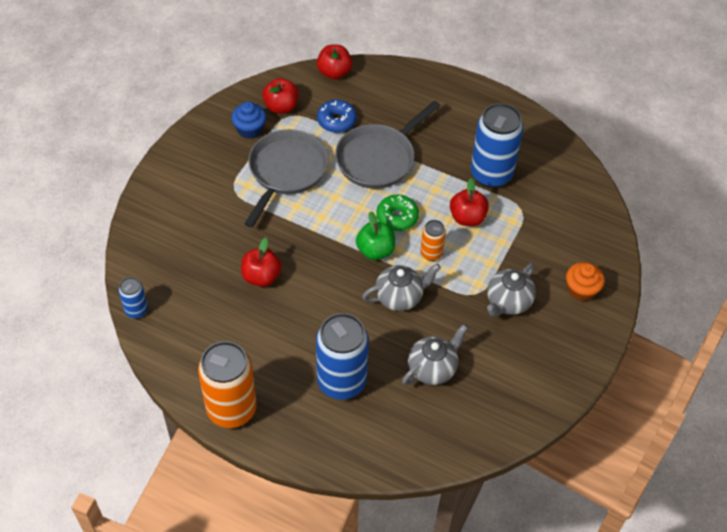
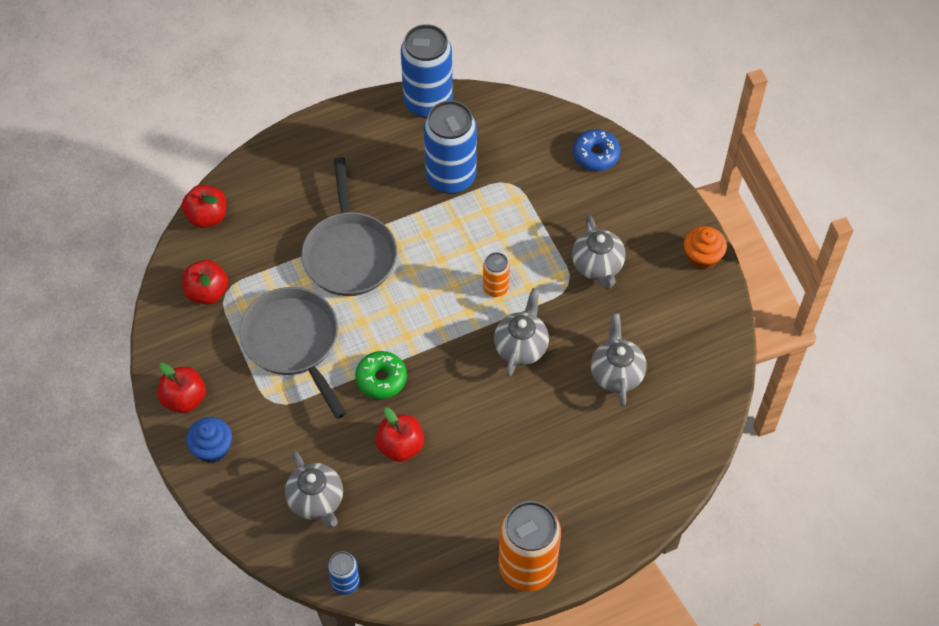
camera: 50 degrees left, 5 degrees up
(182, 257) = (316, 501): none -> grey teapot
(250, 129) = (210, 339): blue cupcake -> blue cupcake (212, 448)
(336, 121) = (270, 257): blue donut -> blue donut (596, 155)
(341, 382) = (571, 456): blue can -> blue can (428, 102)
(375, 250) = (453, 330): green apple -> none
(397, 217) = (431, 286): green donut -> green donut (381, 379)
(467, 218) = (482, 231): red apple -> red apple (184, 399)
(581, 290) = (631, 202): orange cupcake -> orange cupcake (702, 257)

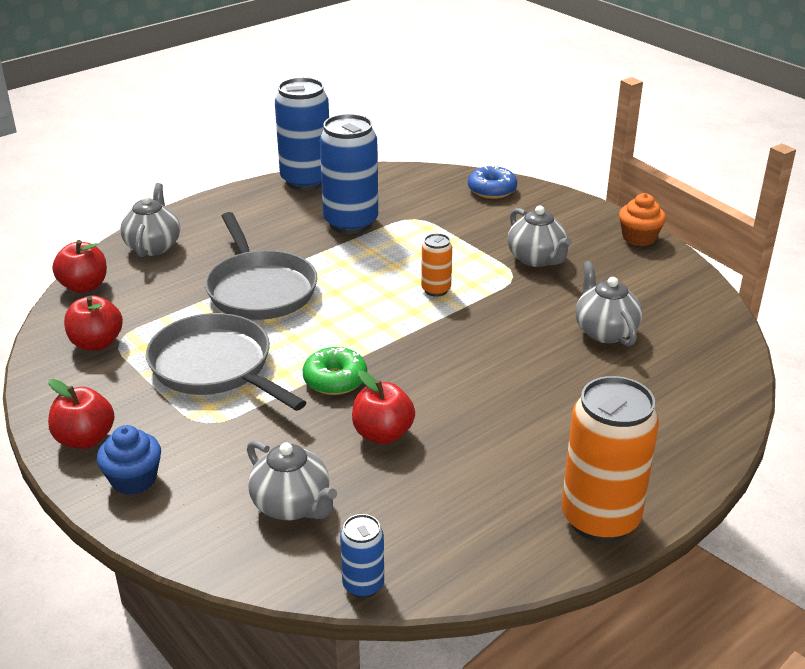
camera: 15 degrees left, 25 degrees down
(521, 346) = (487, 328): grey teapot -> grey teapot (153, 246)

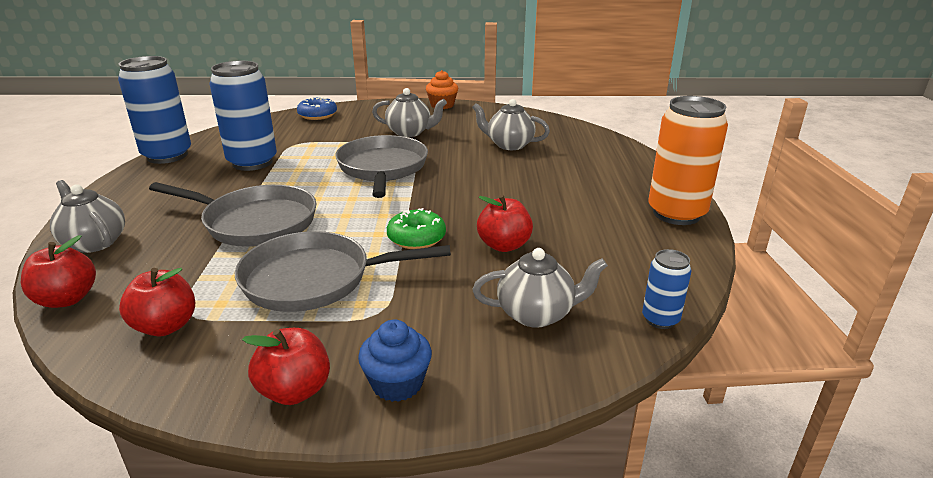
camera: 50 degrees left, 5 degrees down
(436, 290) = (382, 168): orange can -> grey pan

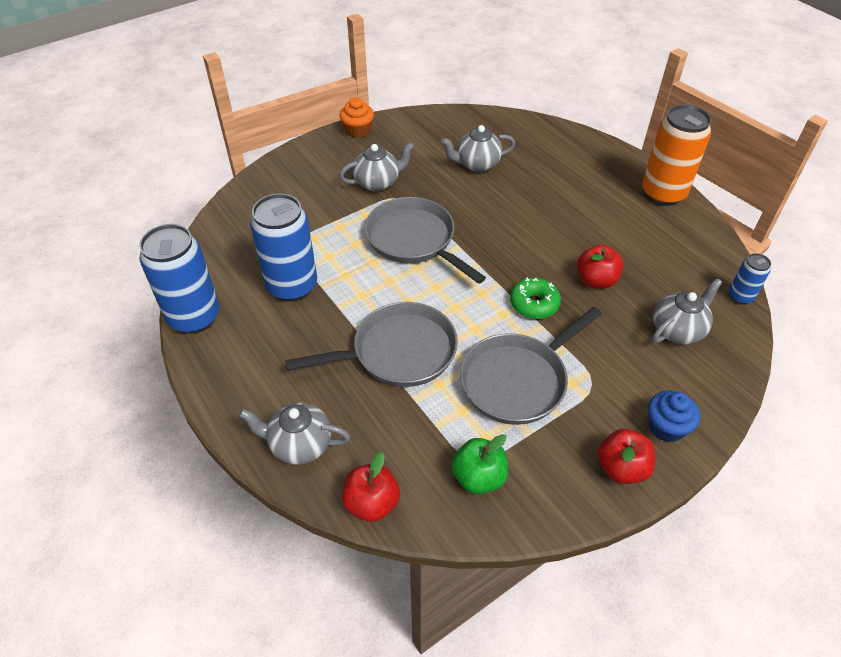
camera: 35 degrees left, 20 degrees up
(166, 326) = (479, 477): red apple -> green apple
(317, 115) = (259, 194): blue donut -> none

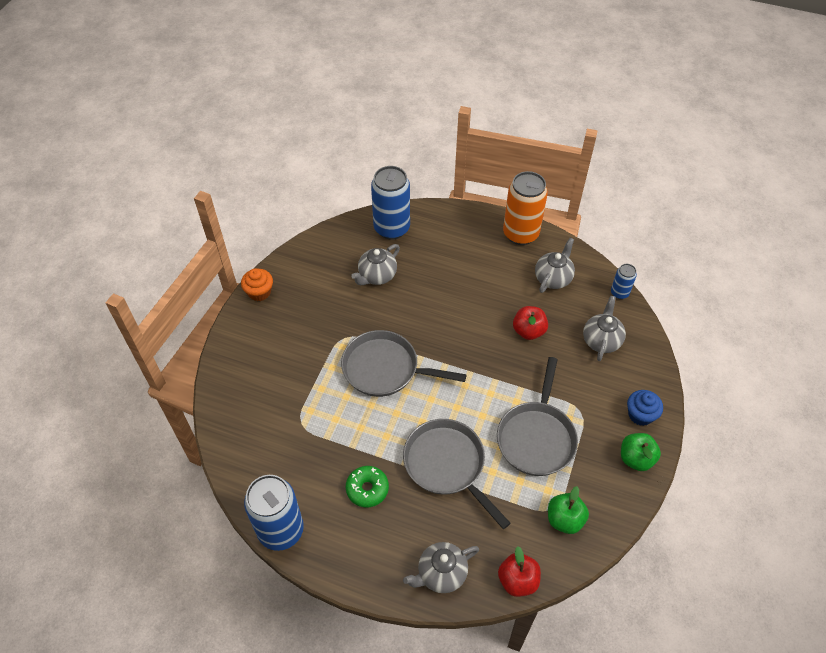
camera: 35 degrees left, 5 degrees up
(292, 286) = (330, 460): blue can -> blue can (391, 228)
(377, 182) = (317, 333): grey teapot -> grey teapot (553, 278)
(398, 352) = (447, 465): grey pan -> grey pan turned 75 degrees counterclockwise
(534, 304) = (504, 373): green donut -> green donut (367, 489)
(621, 468) = (636, 458): red apple -> green apple

